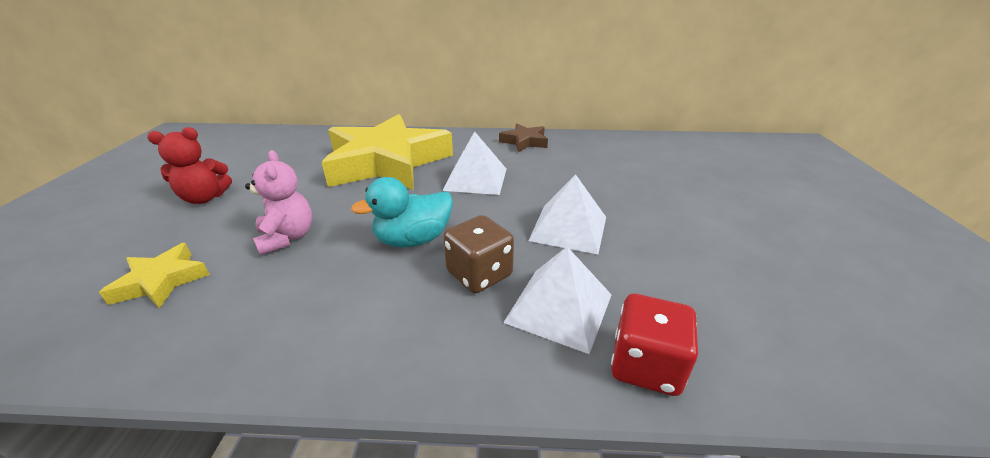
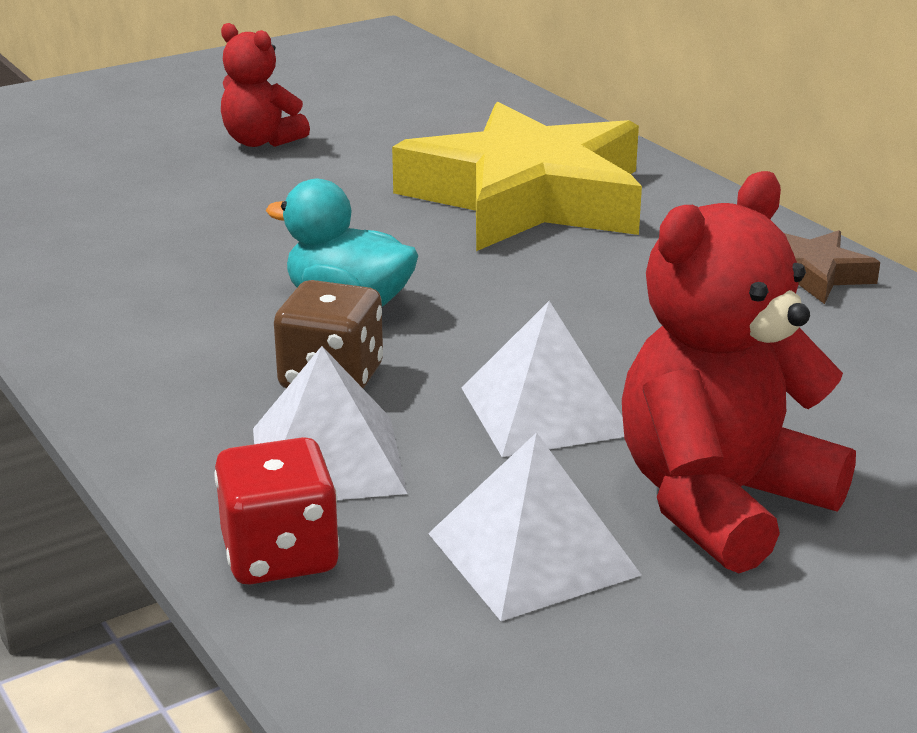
camera: 55 degrees right, 5 degrees down
(161, 281) = (100, 207): yellow star -> none
(287, 237) = (249, 227): pink teddy bear -> none
(475, 179) = (586, 283): white pyramid -> white pyramid (532, 553)
(669, 219) = (720, 501): none -> red teddy bear

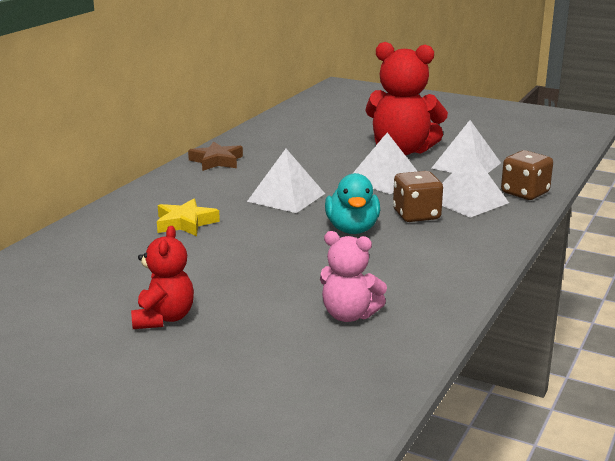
camera: 120 degrees left, 5 degrees down
(108, 228) = (349, 315): none -> pink teddy bear
(280, 555) = (525, 193): red dice -> brown dice
(527, 198) = (185, 223): yellow star -> yellow star, size x0.43
(552, 290) = (286, 197): none -> white pyramid

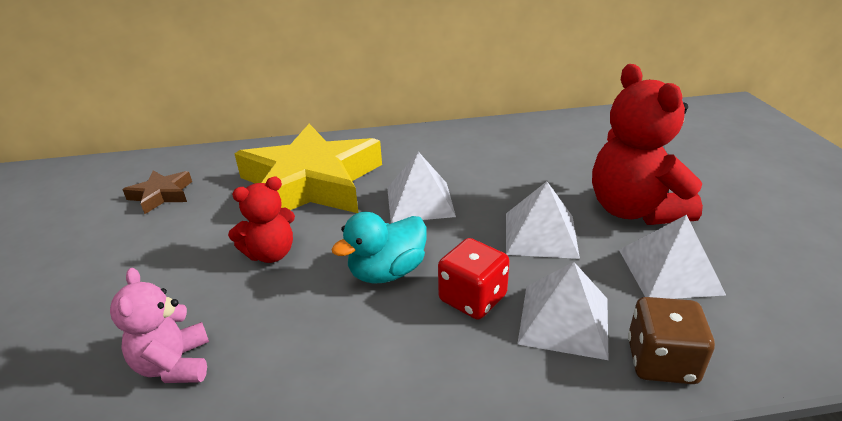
camera: 55 degrees right, 10 degrees up
(163, 318) = (118, 258): red teddy bear -> red teddy bear (271, 254)
(185, 223) = (311, 183): yellow star -> yellow star, size x2.34
(217, 161) = (453, 137): brown star -> brown star (161, 195)
(416, 215) = (472, 298): brown dice -> red dice

